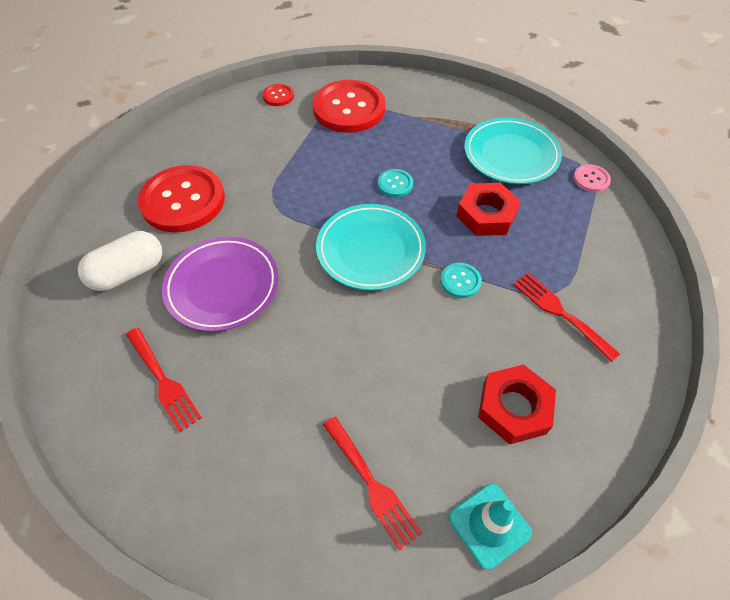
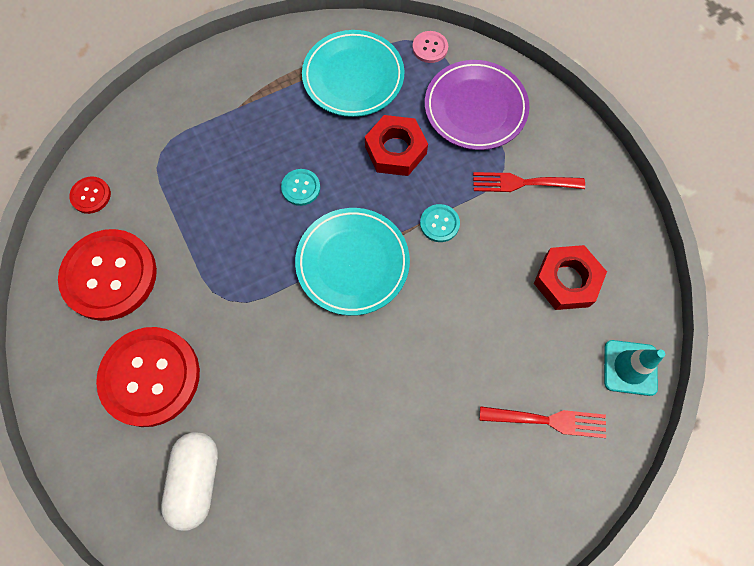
camera: 50 degrees left, 15 degrees up
(163, 381) = (342, 517): red fork -> none
(222, 286) = (286, 407): purple plate -> purple plate (475, 108)
(349, 108) = (173, 150): red button -> red button (110, 276)

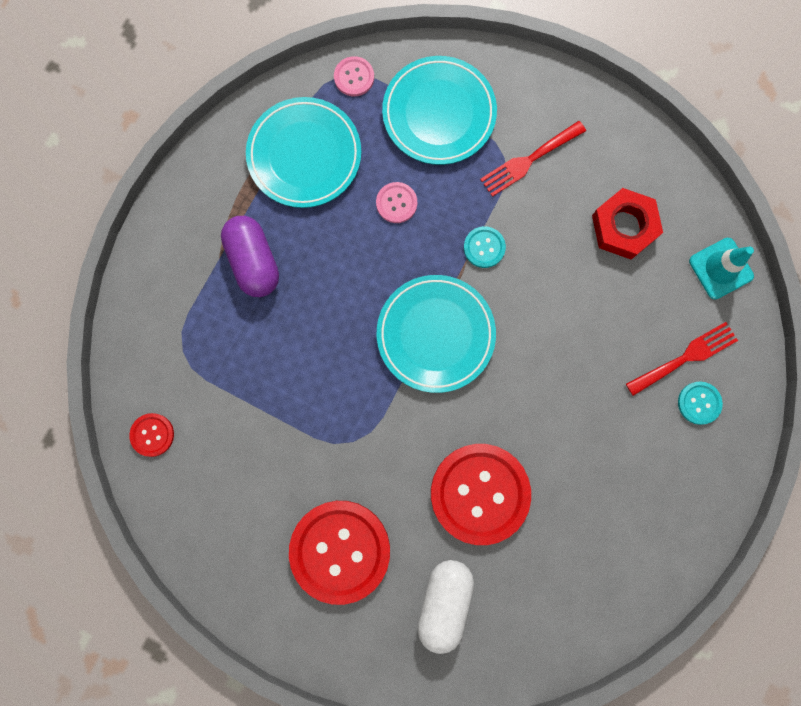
camera: 35 degrees left, 10 degrees up
(110, 276) = (232, 493): red button -> red button (480, 493)
(196, 480) = (444, 602): white capsule -> white capsule turned 45 degrees clockwise
(259, 125) = (253, 261): none -> purple capsule
(301, 188) = (338, 297): turquoise button -> turquoise button (699, 403)
(395, 150) = (396, 203): red nut -> pink button
(475, 108) = (439, 113): purple plate -> turquoise plate

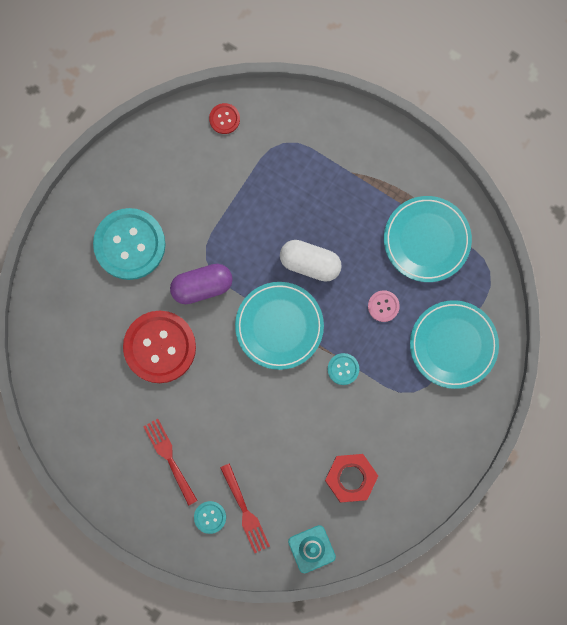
camera: 95 degrees right, 0 degrees up
(253, 261) = (346, 197): purple capsule -> purple capsule (202, 286)
(340, 551) = (129, 244): red button -> turquoise button
(354, 77) = (488, 282): pink button -> none
(444, 602) = (86, 314): white capsule -> white capsule (310, 263)
(529, 160) = (410, 411): red fork -> red fork (169, 458)

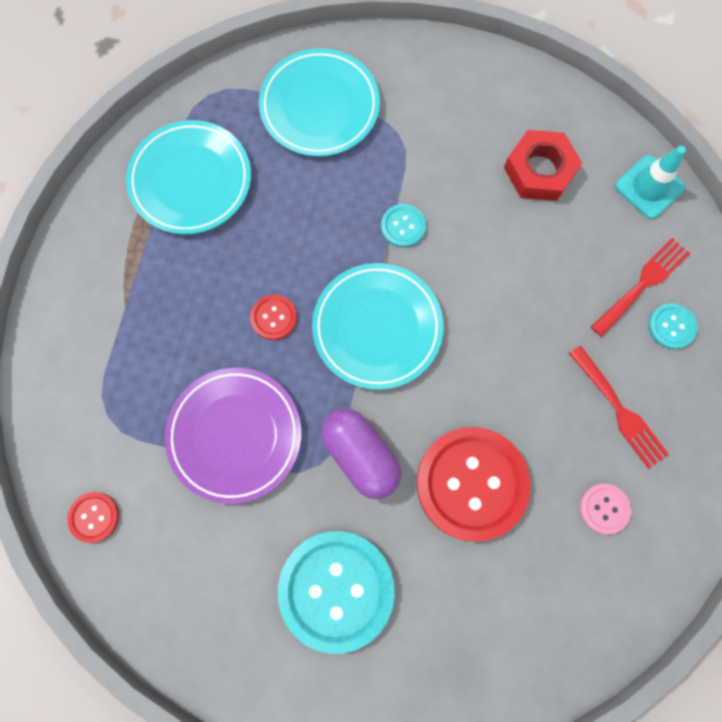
camera: 110 degrees left, 5 degrees down
(169, 458) = (619, 410): red fork -> red fork turned 75 degrees counterclockwise
(242, 215) = (235, 435): none -> purple plate
(310, 263) = (274, 317): white capsule -> red button
(383, 306) = (300, 205): pink button -> pink button (604, 508)

